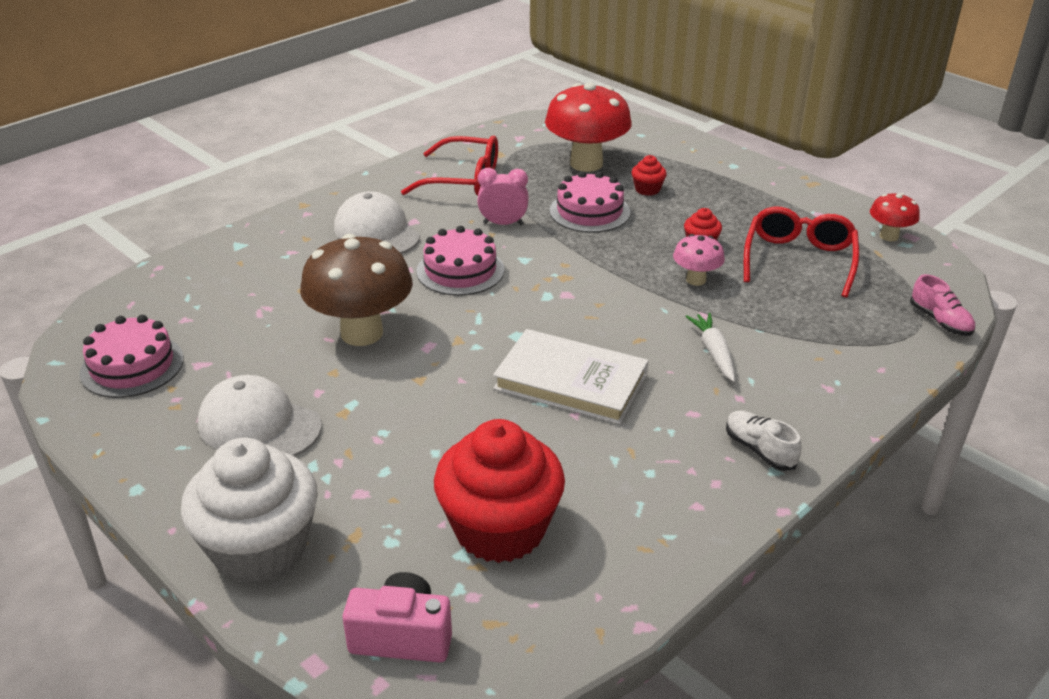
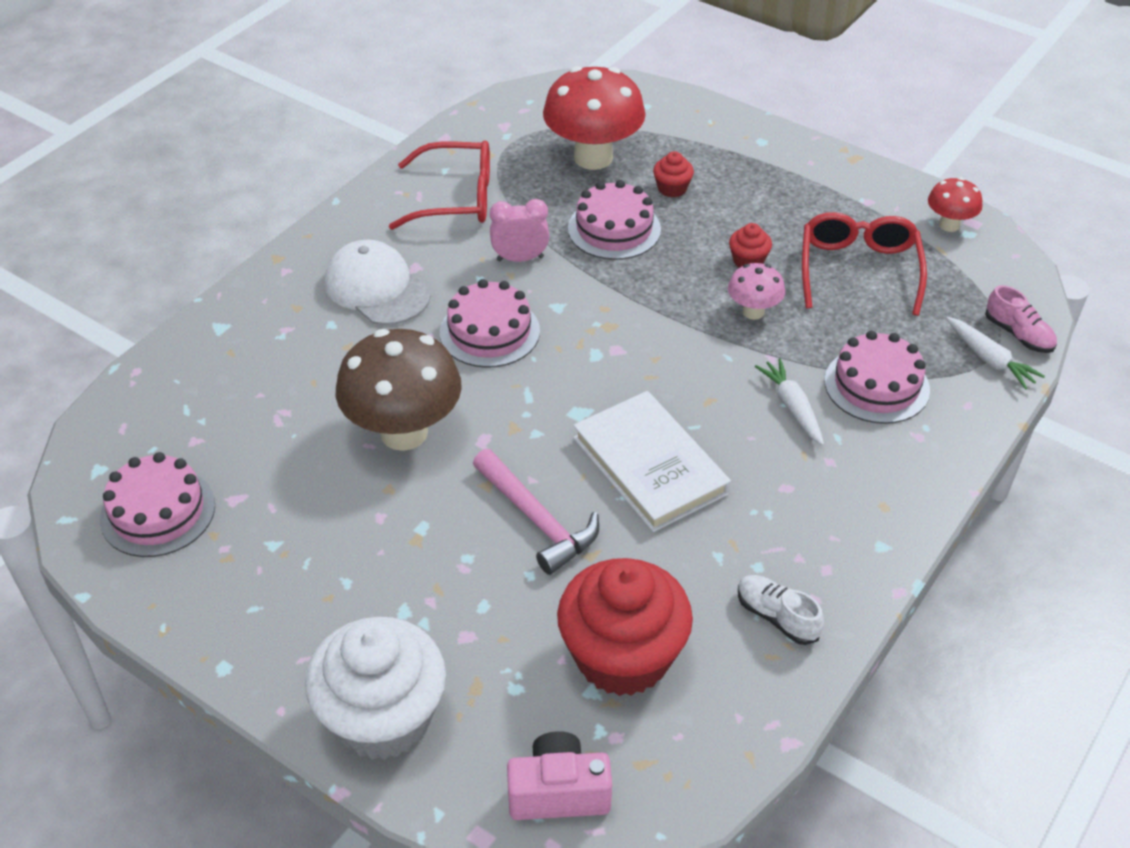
camera: 10 degrees left, 10 degrees up
(259, 425) = (329, 568): white cap -> none
(455, 410) = (537, 520): none -> pink hammer
(571, 381) = (650, 465): white book -> white book turned 45 degrees clockwise
(759, 450) = (862, 523): white shoe -> white shoe (777, 617)
(797, 345) = (876, 385): none -> pink cake
(909, 337) = (989, 359): none -> white carrot

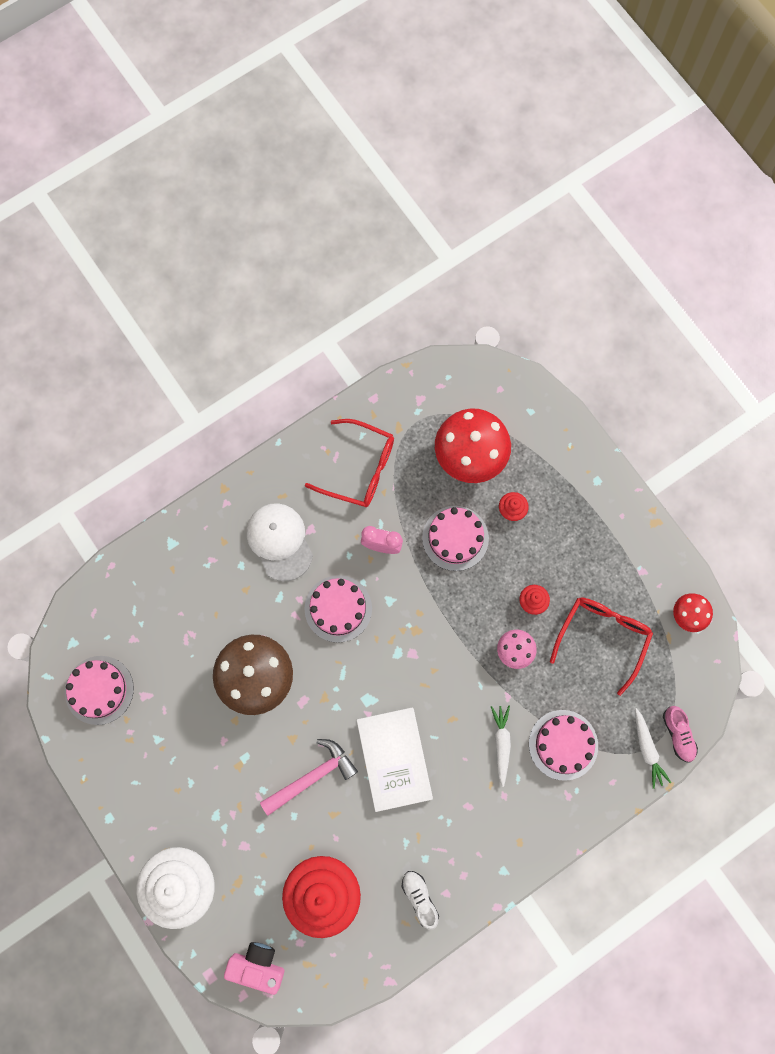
camera: 20 degrees right, 30 degrees up
(537, 520) = (312, 776): pink hammer -> pink hammer turned 105 degrees counterclockwise

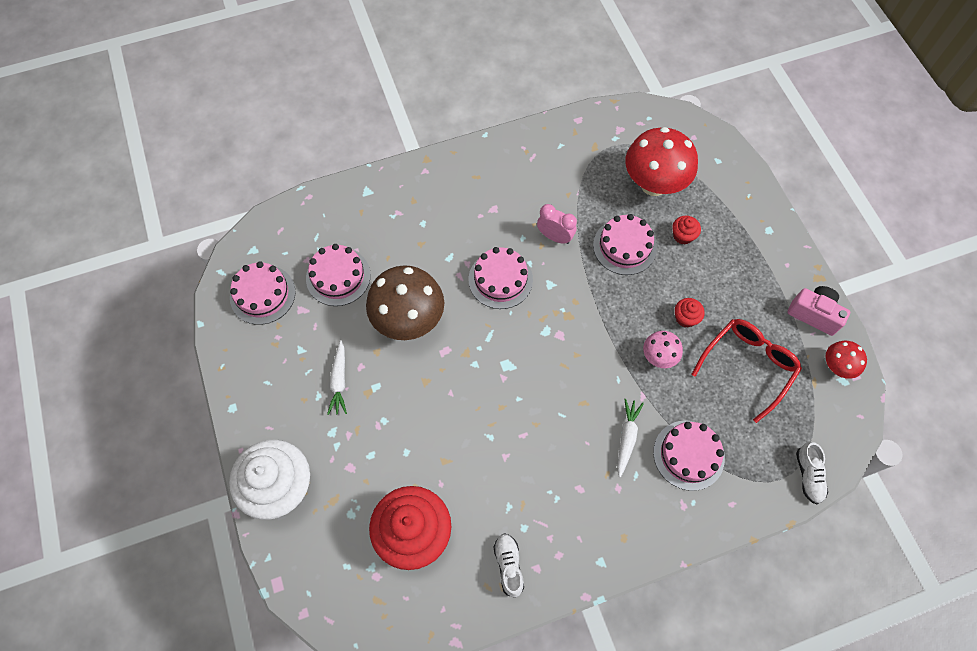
camera: 15 degrees right, 10 degrees down
(171, 649) = (338, 276): none -> pink cake
(258, 965) = (327, 587): pink camera -> pink camera (814, 314)
(279, 541) = (463, 212): white cap -> none
(312, 776) = (434, 420): pink hammer -> none
(359, 468) = (551, 171): red glasses -> none
(394, 759) = (518, 425): white book -> none
(647, 749) = (774, 481): white carrot -> white carrot (339, 381)
(678, 734) = (808, 475): pink shoe -> white shoe

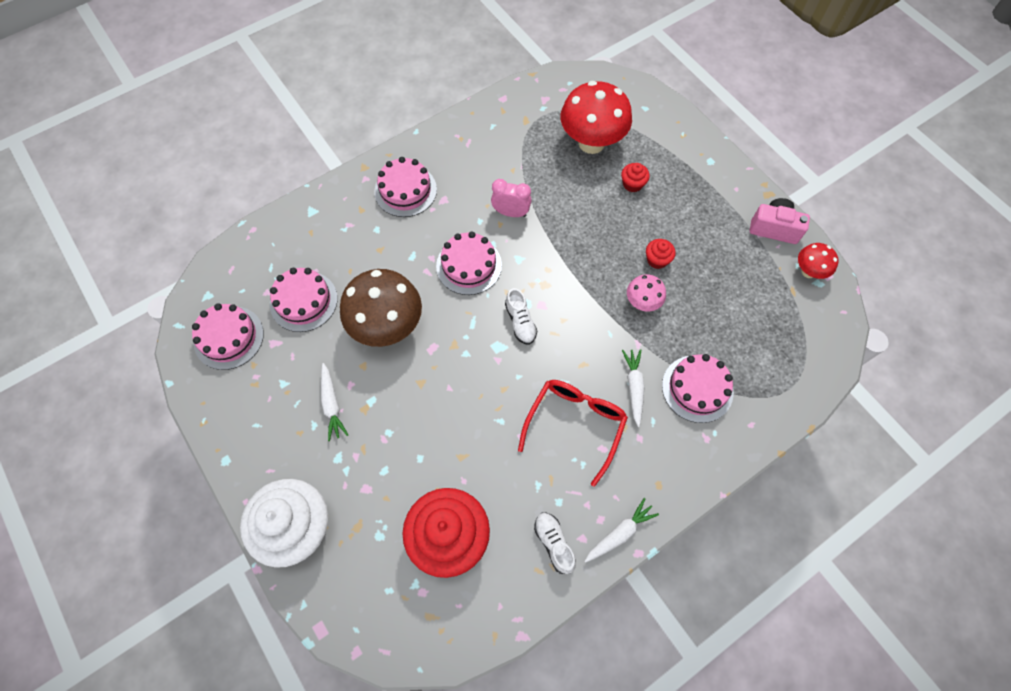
camera: 15 degrees left, 0 degrees up
(573, 573) = (620, 533): none -> white carrot
(624, 246) = (580, 207): pink cake -> pink cake (405, 190)
(748, 366) = (728, 290): red glasses -> red glasses (575, 425)
(808, 475) = (813, 379): white shoe -> white shoe (520, 322)

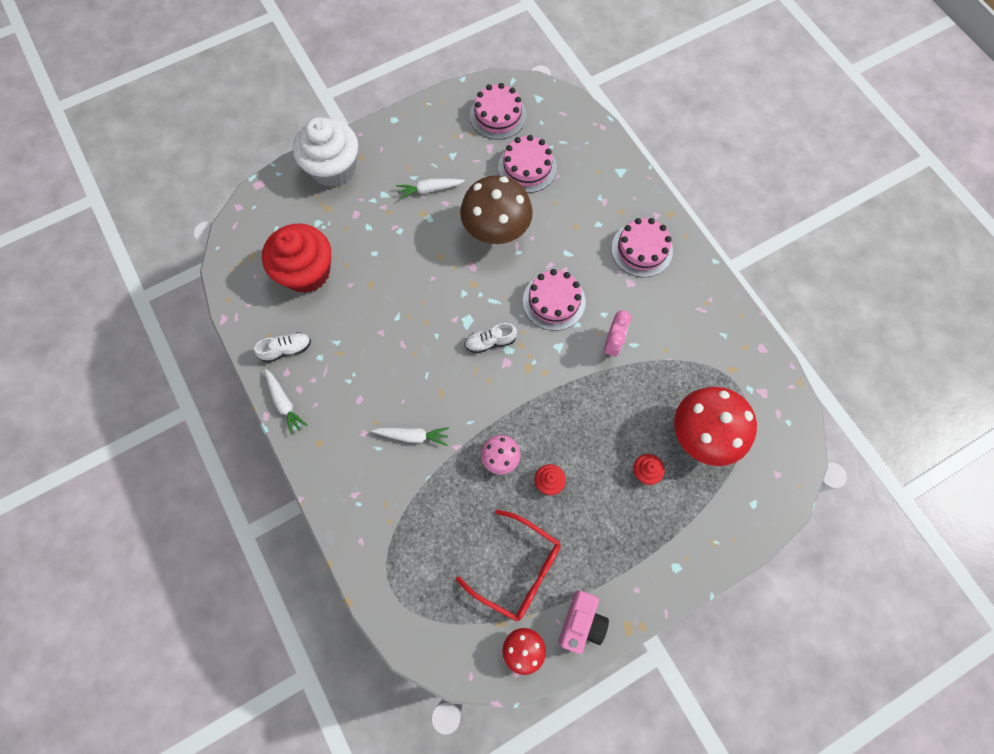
camera: 95 degrees right, 5 degrees up
(575, 425) = (384, 379): red glasses -> red glasses (518, 569)
(697, 388) = (404, 496): pink cake -> none

